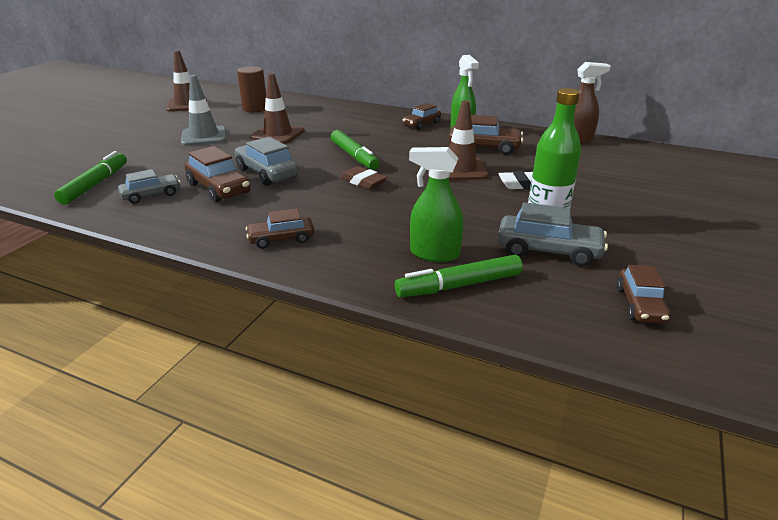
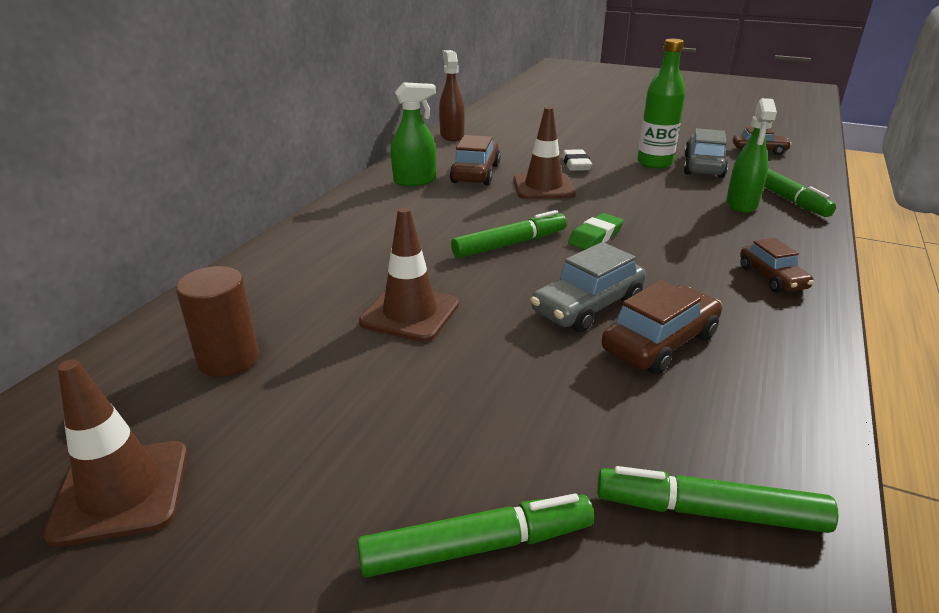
camera: 90 degrees left, 0 degrees up
(119, 147) = (477, 546): none -> green marker
(151, 195) = (716, 412): grey car -> none
(204, 136) = (411, 404): grey traffic cone -> none
(363, 182) = (595, 237): brown eraser -> green eraser
(421, 124) = (383, 202): brown car -> none

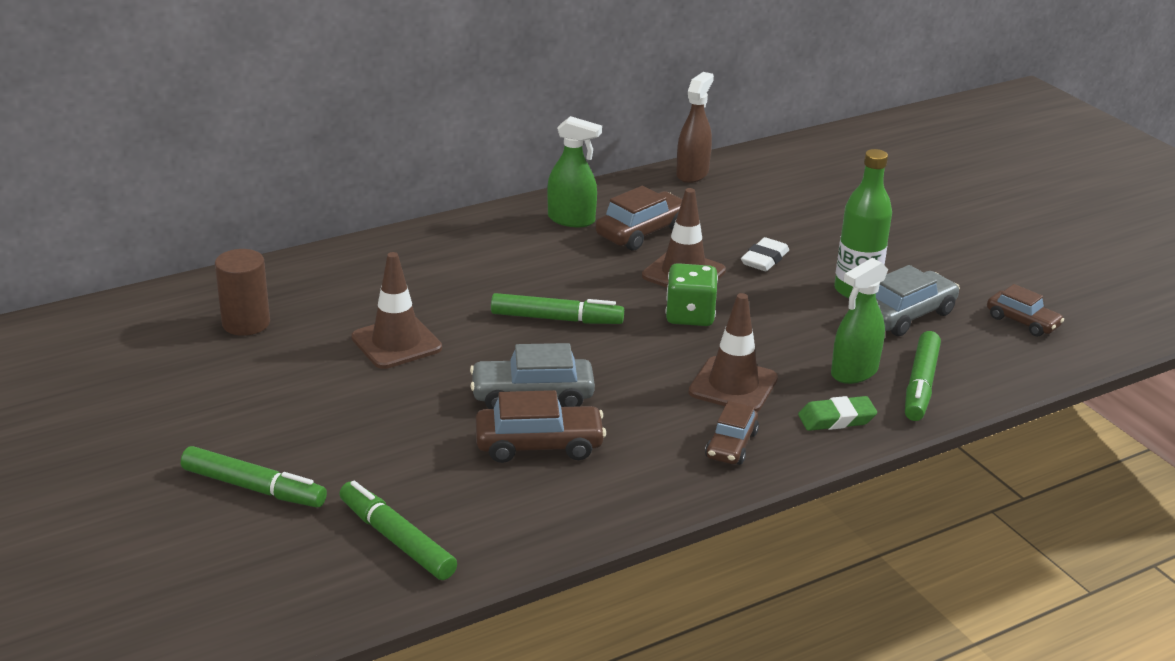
camera: 35 degrees right, 0 degrees up
(121, 492) = (120, 375): brown traffic cone -> brown traffic cone (733, 385)
(592, 209) = (690, 315): none -> green dice
(595, 237) = (643, 343): green eraser -> green eraser (836, 419)

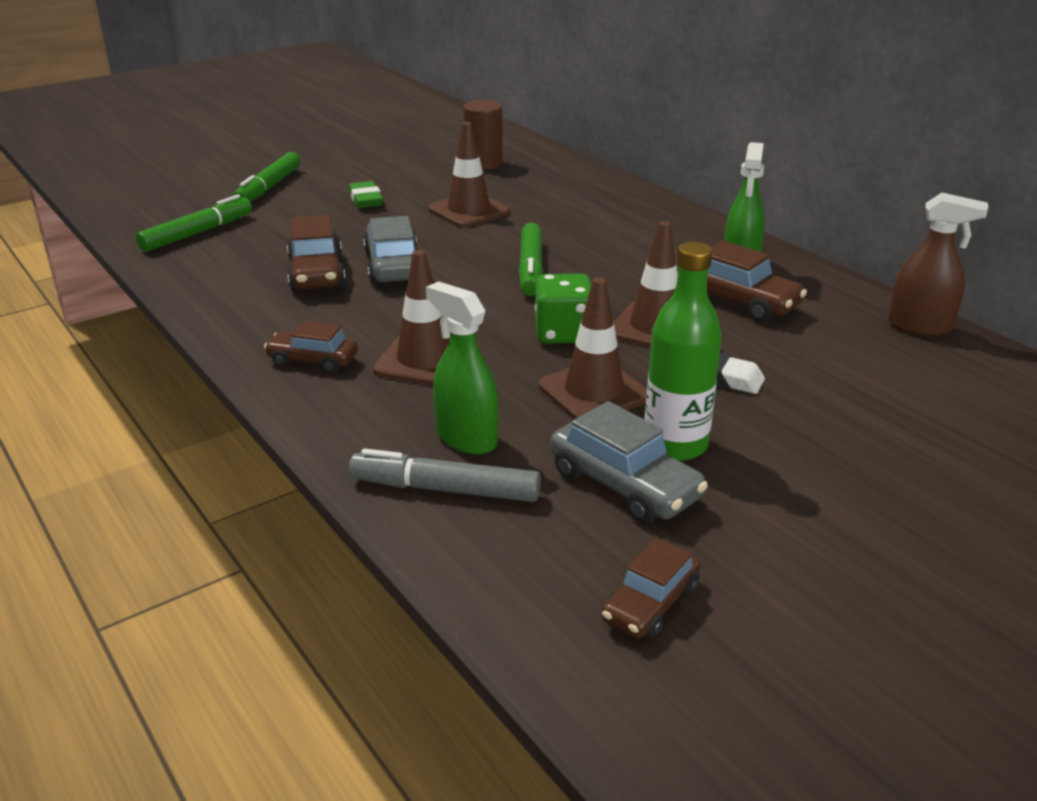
camera: 85 degrees right, 0 degrees up
(785, 312) = (594, 392): none -> brown traffic cone
(836, 419) = (362, 424): green eraser -> green eraser (365, 200)
(920, 385) = (445, 489): green marker -> grey marker

